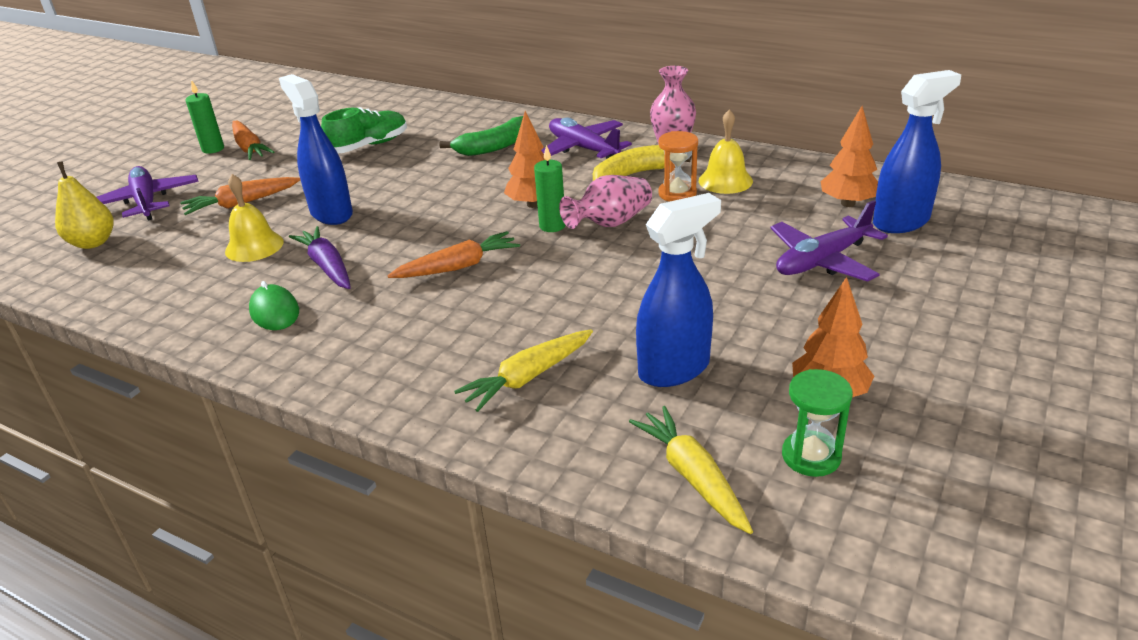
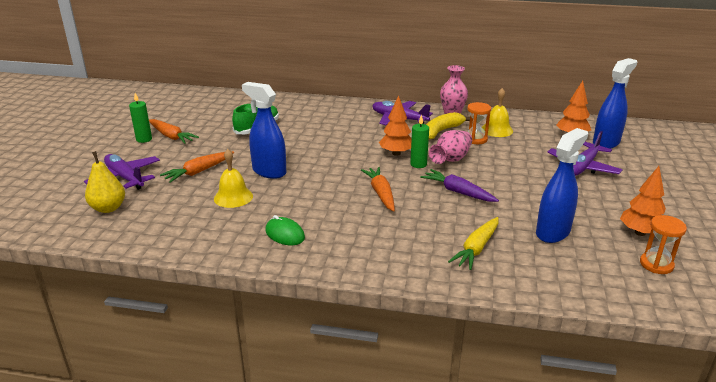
camera: 20 degrees left, 5 degrees down
(327, 266) = (296, 203): purple carrot -> purple carrot (458, 192)
(457, 267) = (381, 194): orange carrot -> orange carrot turned 60 degrees counterclockwise
(494, 147) = (342, 122): green banana -> none
(693, 477) = (607, 284): yellow carrot -> none
(811, 456) = (656, 264): green hourglass -> orange hourglass

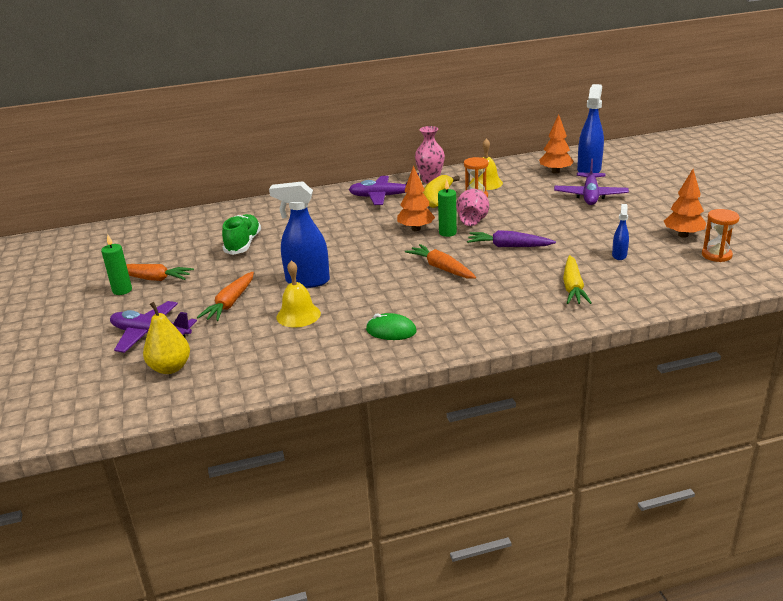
camera: 25 degrees left, 0 degrees up
(553, 232) = (619, 255): blue spray bottle -> blue spray bottle, size x0.51

